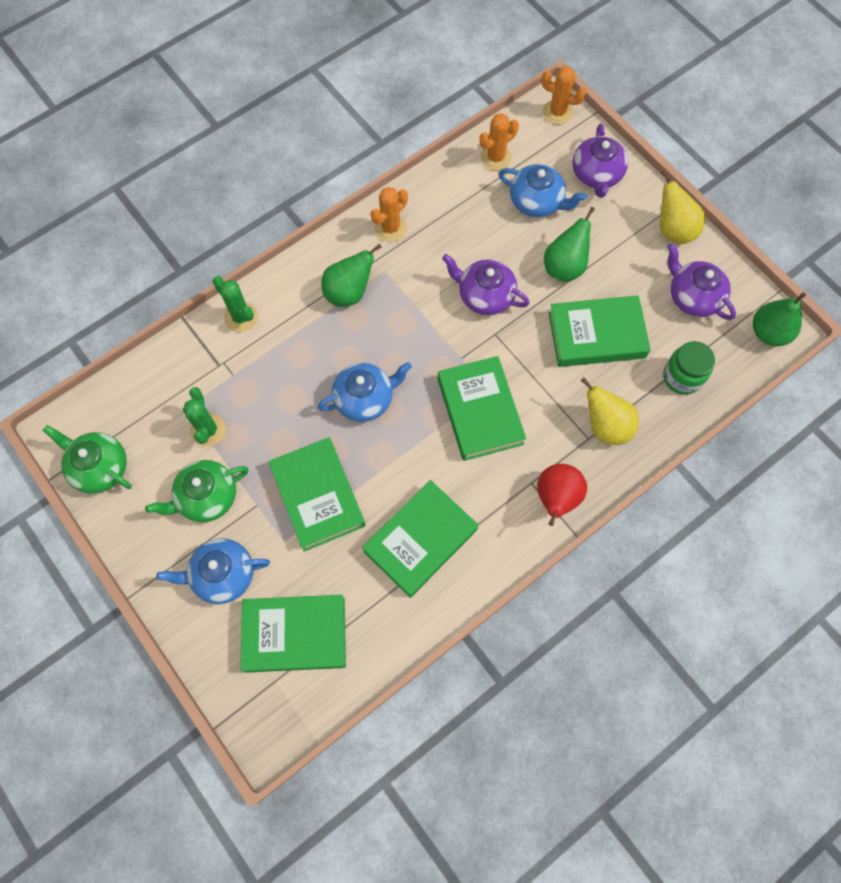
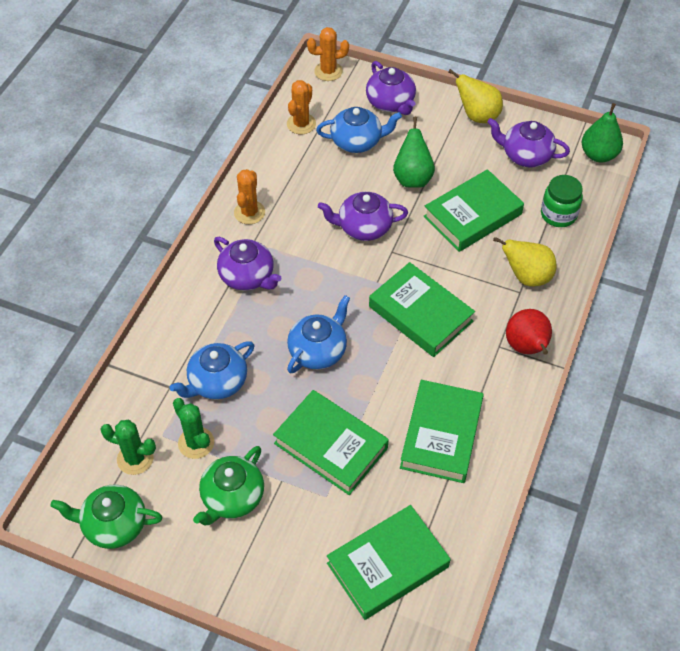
camera: 30 degrees left, 15 degrees down
(222, 575) = (290, 552): blue teapot -> blue teapot (217, 382)
(241, 317) = (164, 339): green cactus -> green cactus (135, 458)
(349, 292) = (247, 276): green pear -> purple teapot

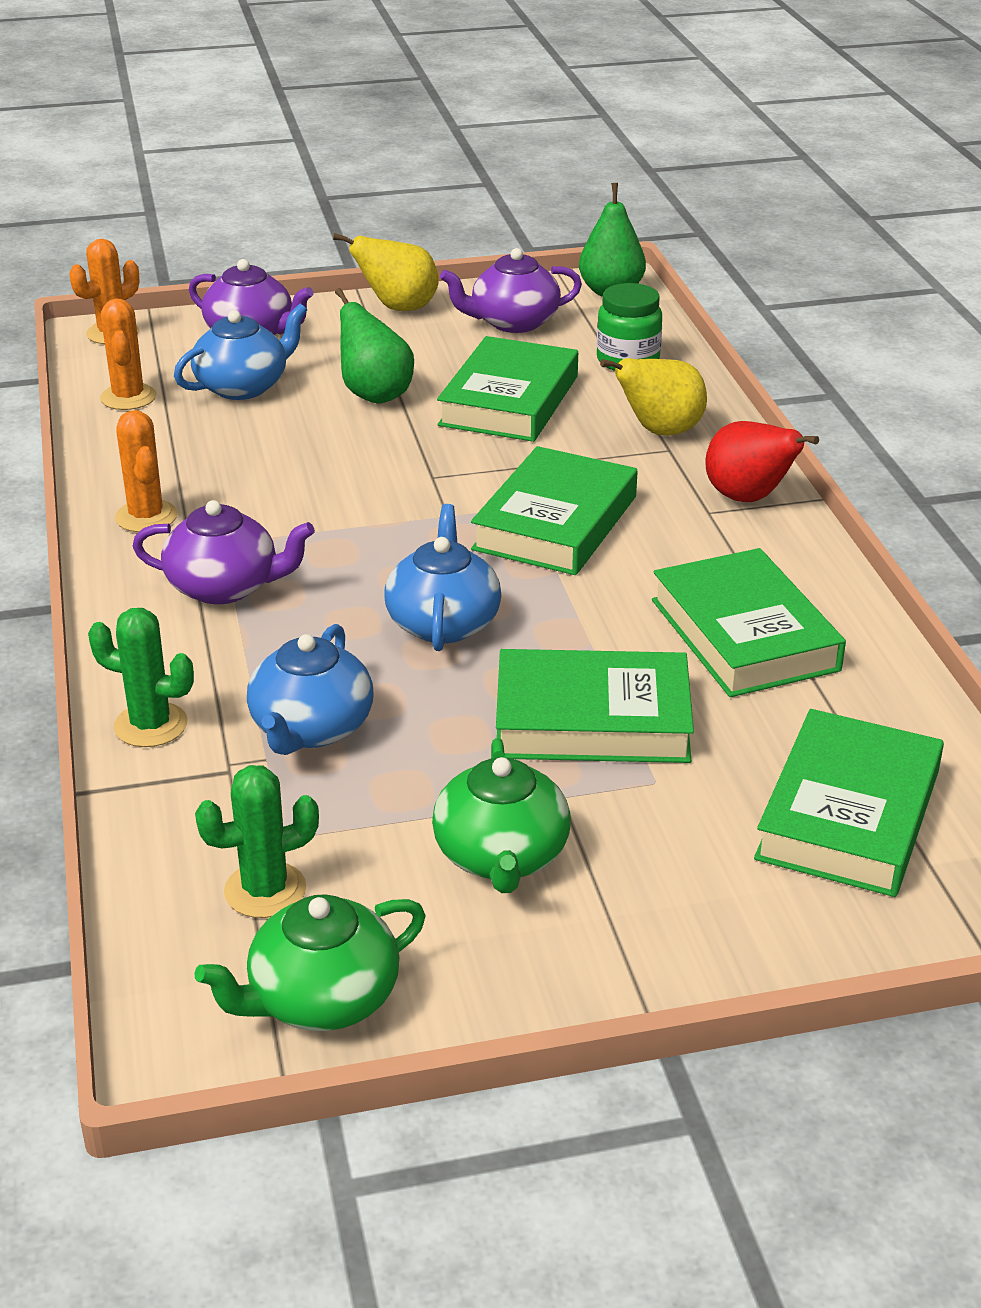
camera: 35 degrees left, 20 degrees down
(196, 443) = (358, 818): green cactus -> green cactus (151, 725)
(363, 227) = (358, 467): purple teapot -> none
(420, 314) = (555, 523): green book -> green book turned 75 degrees counterclockwise

